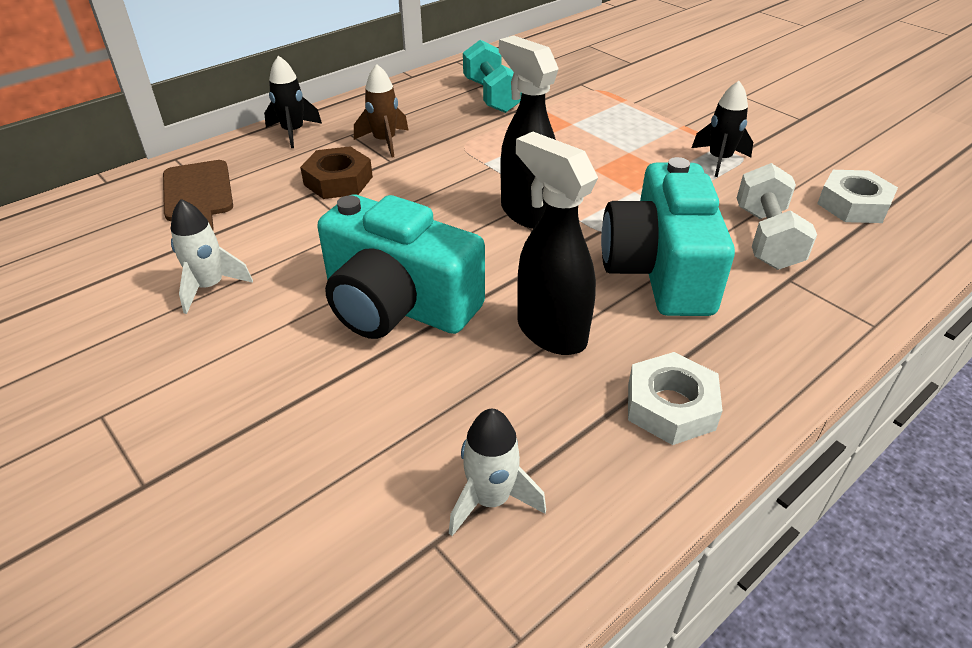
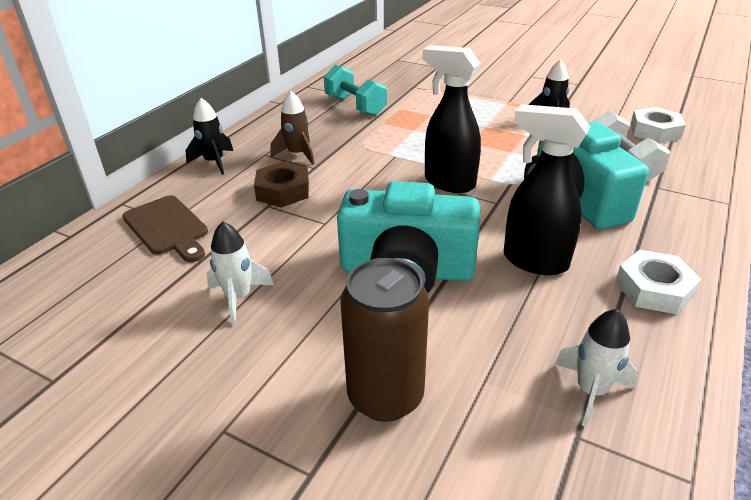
camera: 20 degrees left, 5 degrees down
(271, 432) = (385, 396): none -> brown can

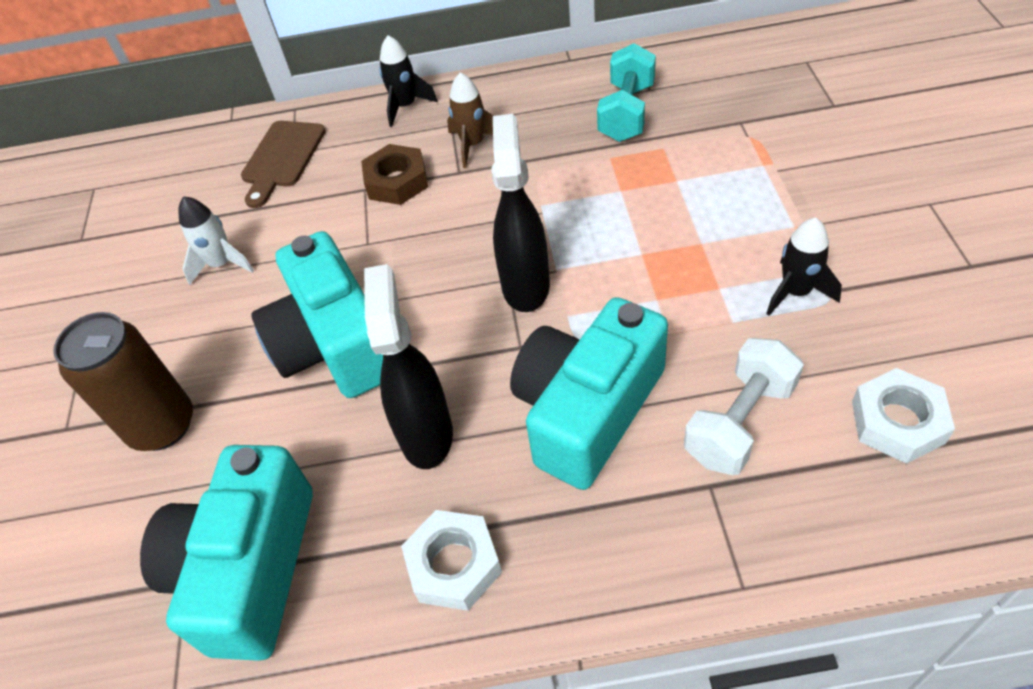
camera: 60 degrees right, 15 degrees up
(591, 391) = (249, 568): white rocket -> turquoise camera

